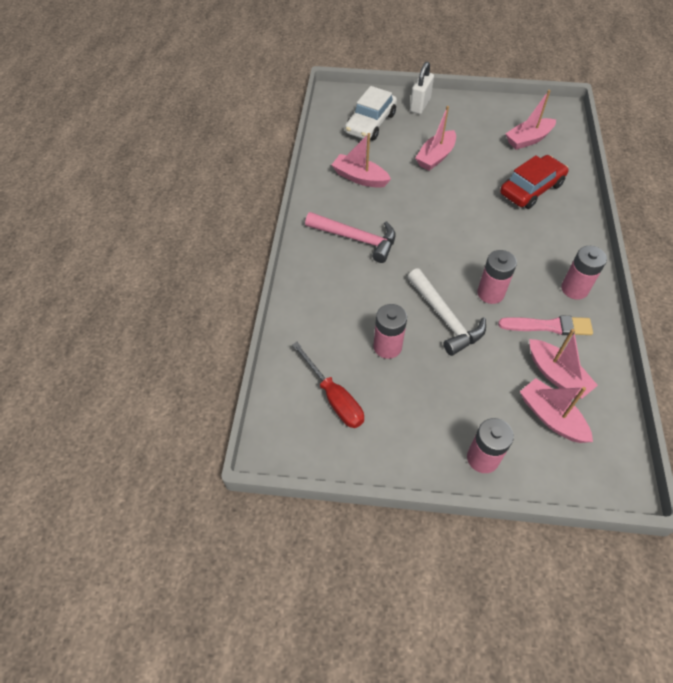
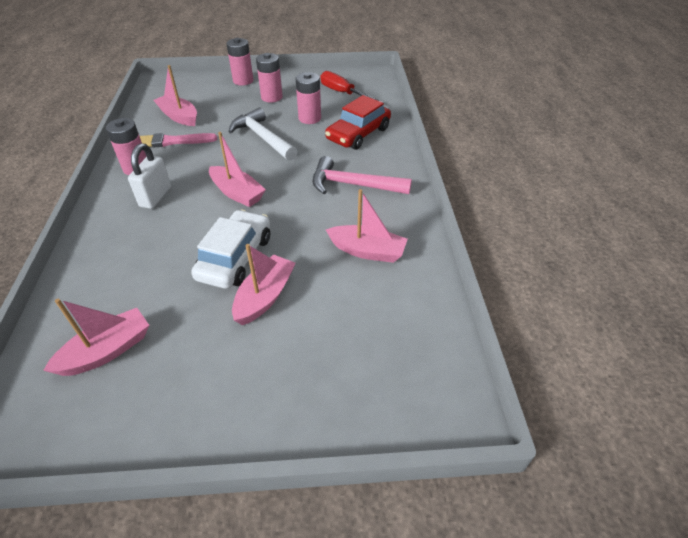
camera: 170 degrees right, 10 degrees down
(370, 123) = (374, 347): white car -> white car (235, 257)
(420, 105) = (291, 407): white padlock -> white padlock (156, 197)
(490, 293) = (219, 157): pink battery -> pink battery (271, 97)
(531, 189) = (138, 264): red car -> red car (358, 134)
(551, 417) = (192, 99): pink boat -> pink boat (237, 193)

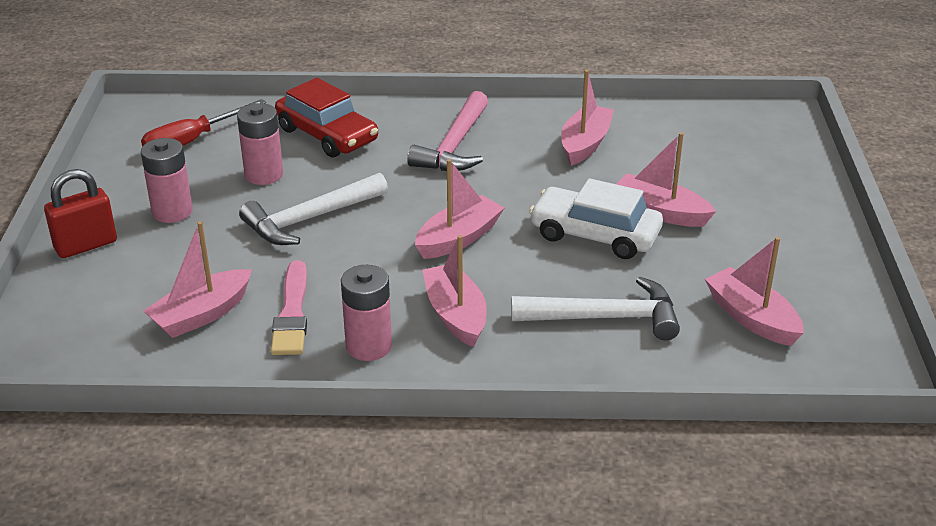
camera: 85 degrees left, 10 degrees down
(133, 263) = (605, 317): none -> white hammer
(156, 197) = (455, 315): white padlock -> pink boat
(243, 81) = (86, 245): pink battery -> red padlock

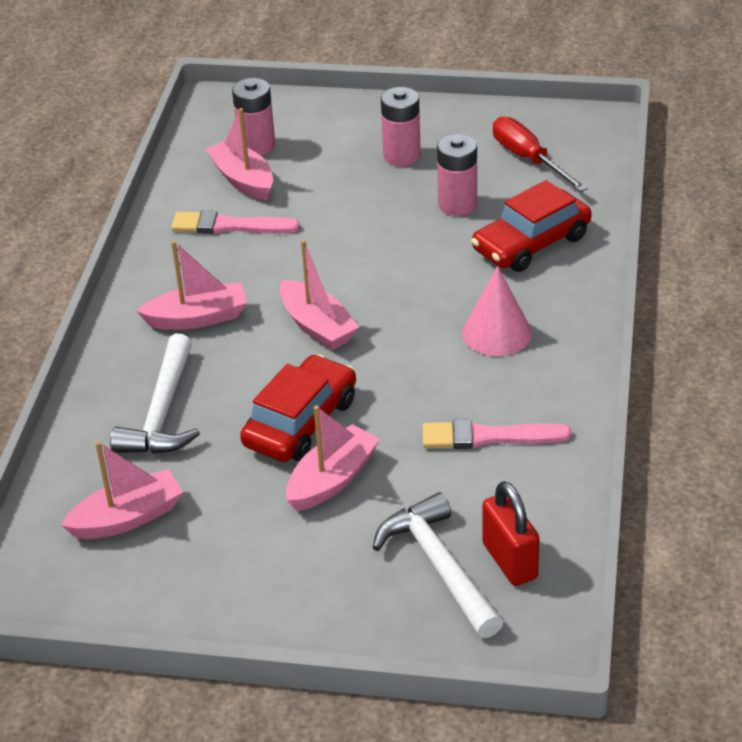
camera: 100 degrees right, 5 degrees up
(86, 245) = (358, 116): red padlock -> red padlock (510, 561)
(310, 219) = (372, 234): white hammer -> white hammer (439, 566)
(368, 346) = (171, 267): pink battery -> pink battery (257, 146)
(455, 146) = (497, 333): pink hammer -> pink cone
(585, 144) = (488, 437): pink boat -> pink brush
(595, 235) = (300, 422): white car -> red car

